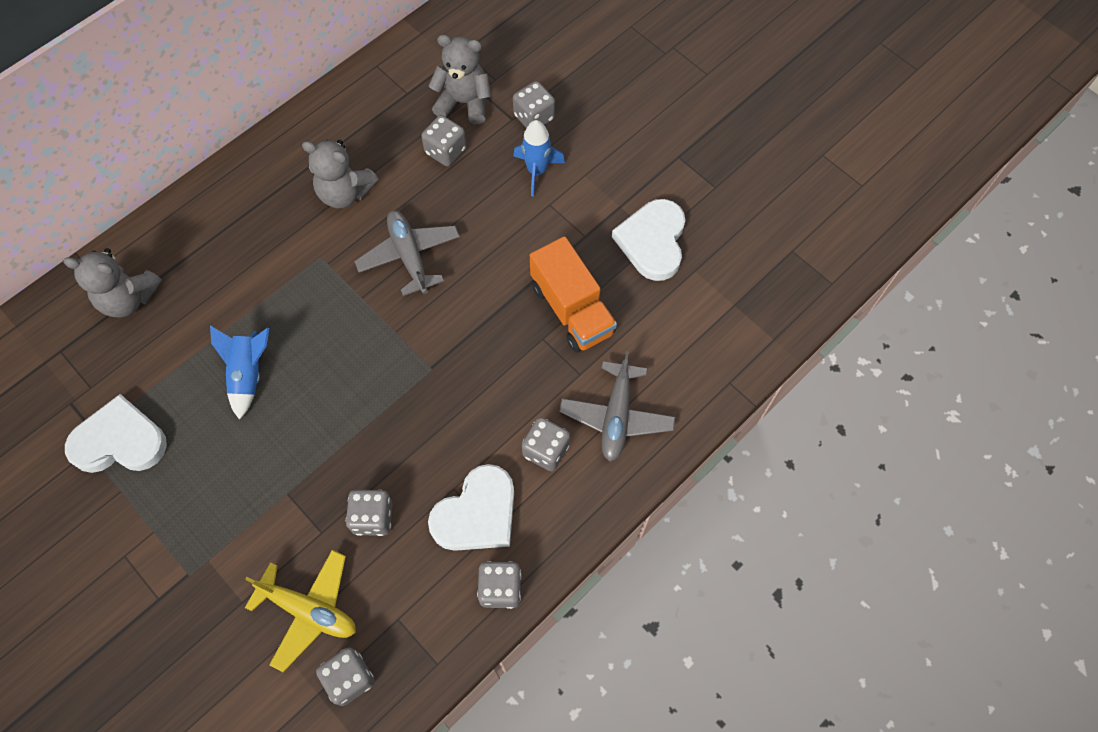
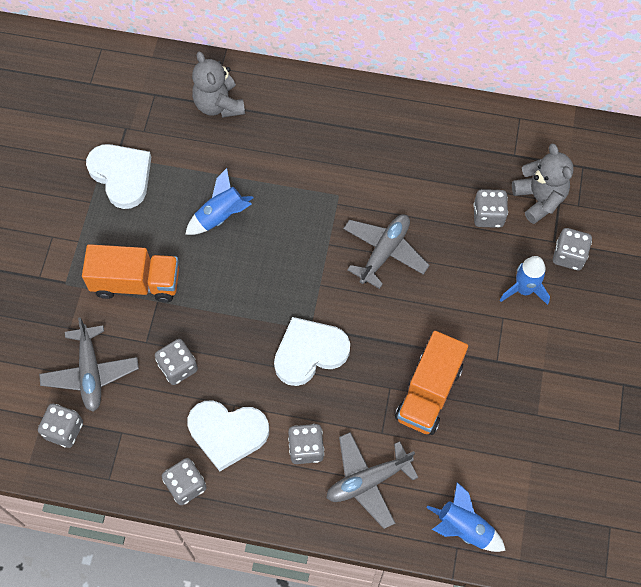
camera: 55 degrees right, 0 degrees up
(249, 501) = (136, 282): none -> orange truck
(309, 610) = (90, 373): yellow plane -> grey plane
(345, 193) = (400, 174): grey teddy bear -> none
(652, 241) = (531, 413): white heart -> white heart (309, 352)
(716, 365) = (464, 528): none -> blue rocket

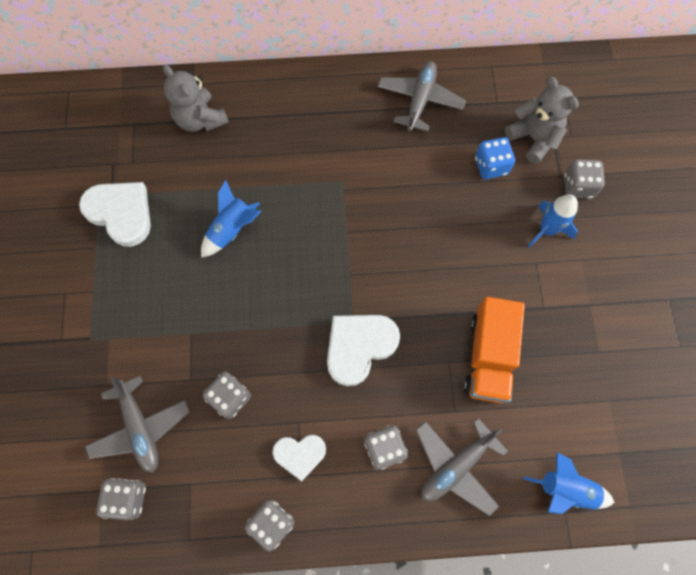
camera: 15 degrees left, 5 degrees up
(136, 282) = (164, 319): orange truck -> none
(227, 433) = (300, 454): white heart -> white heart, size x0.61
(384, 252) = (403, 226): grey plane -> grey plane (420, 100)
(488, 215) = (491, 166): grey dice -> blue dice

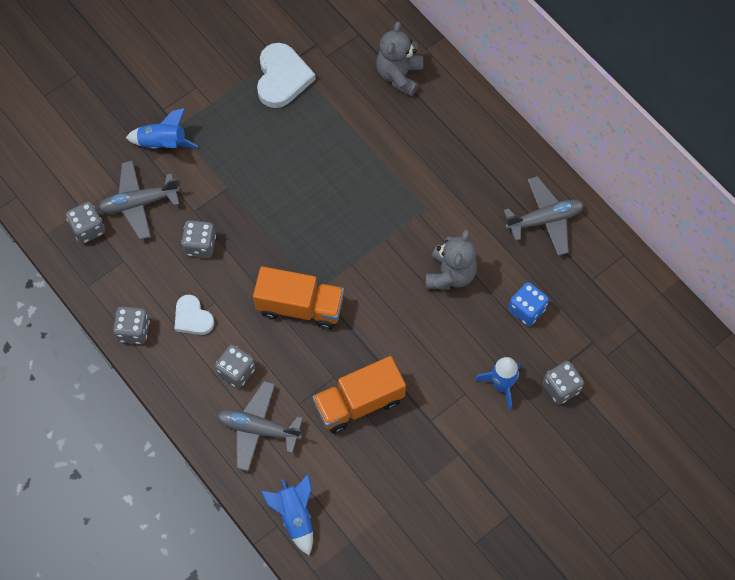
camera: 55 degrees right, 5 degrees down
(140, 428) = (139, 203): grey plane -> grey plane turned 45 degrees clockwise
(232, 230) = (326, 160): blue rocket -> blue rocket (163, 143)
(359, 347) = (300, 306): white heart -> orange truck
(533, 138) = (579, 327): grey teddy bear -> grey teddy bear (450, 274)

